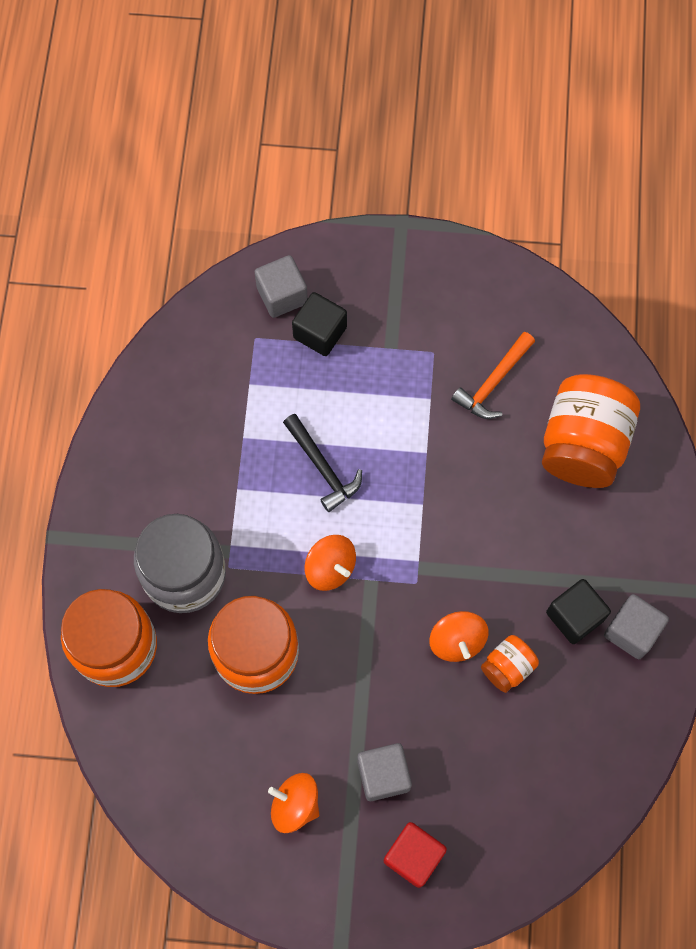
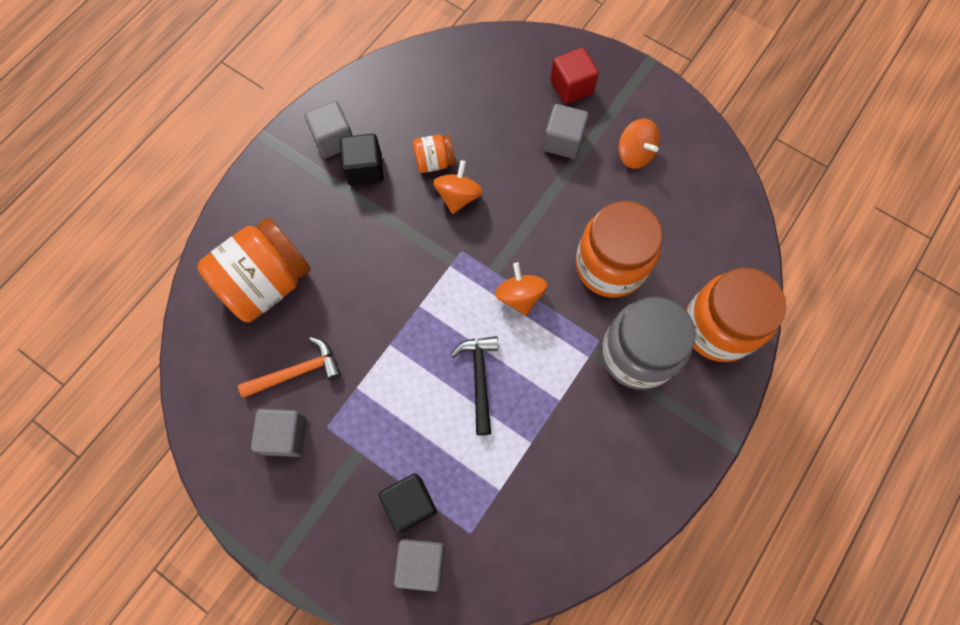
camera: 150 degrees left, 0 degrees up
(464, 326) = (285, 435): none -> grey cube

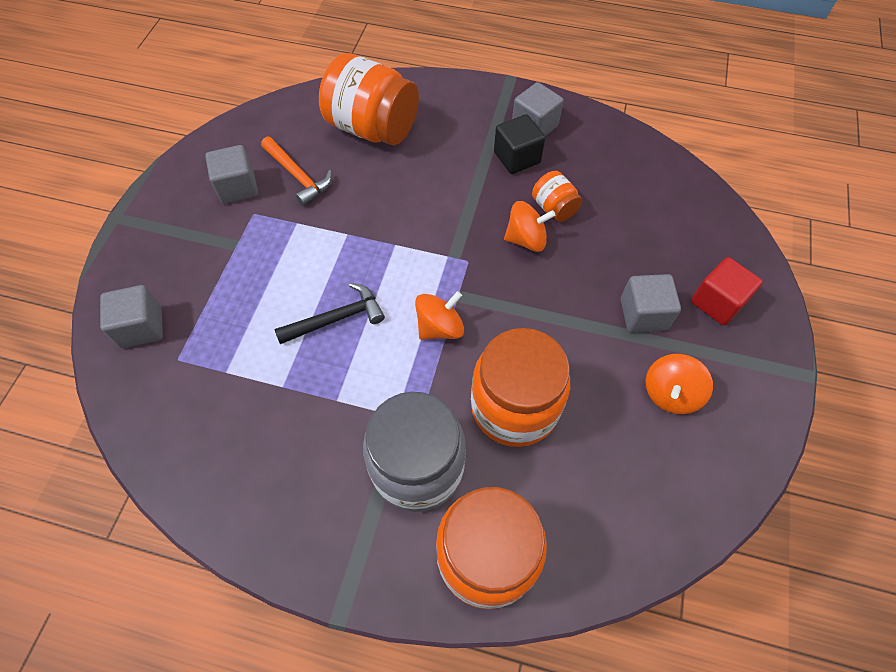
camera: 70 degrees right, 10 degrees down
(410, 503) = (196, 300): black cube -> none

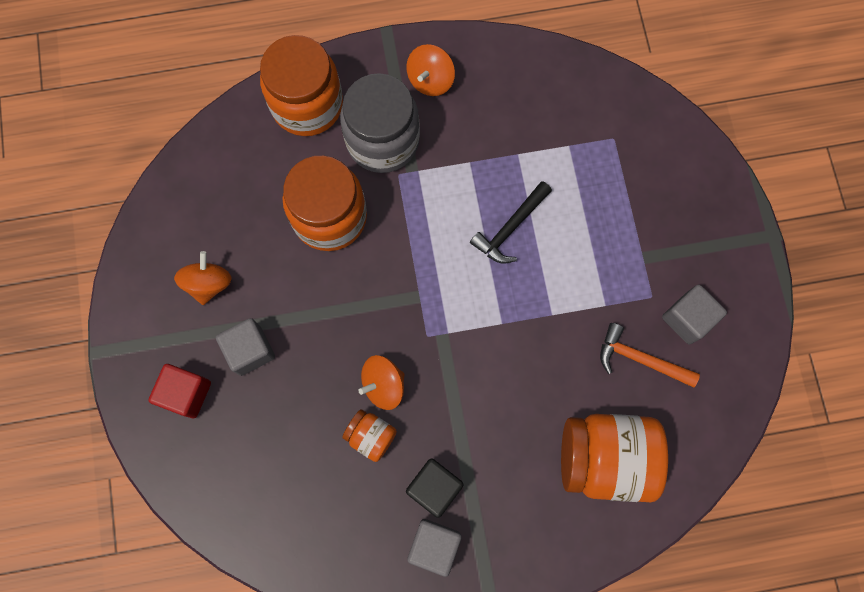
camera: 155 degrees right, 15 degrees up
(141, 327) = (662, 150): grey cube -> none
(440, 327) = (420, 258): orange spinning top -> orange spinning top (430, 80)

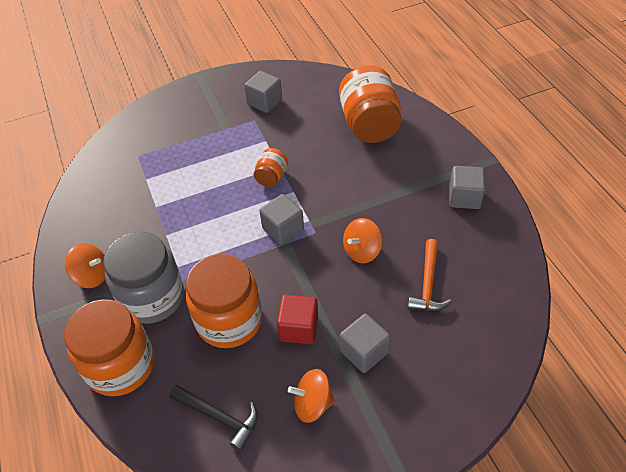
camera: 100 degrees left, 25 degrees down
(186, 393) = (419, 393): red cube -> red cube (299, 328)
(371, 436) = (403, 250): orange jar -> orange jar (271, 177)
(383, 385) = (362, 251): orange spinning top -> orange spinning top turned 90 degrees clockwise
(434, 487) = (425, 205): black cube -> none
(442, 298) = (283, 229): none -> grey cube
(510, 228) = (217, 200): black hammer -> black hammer (219, 417)
(640, 359) = (298, 119): orange hammer -> orange hammer (428, 284)

